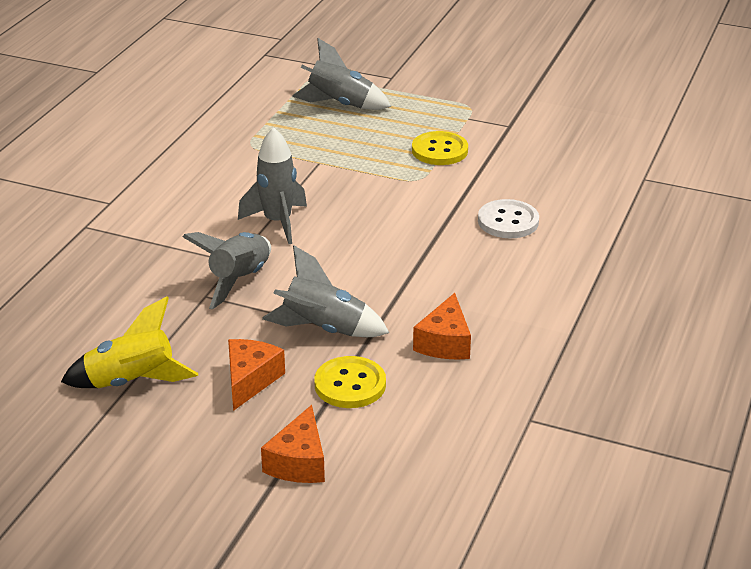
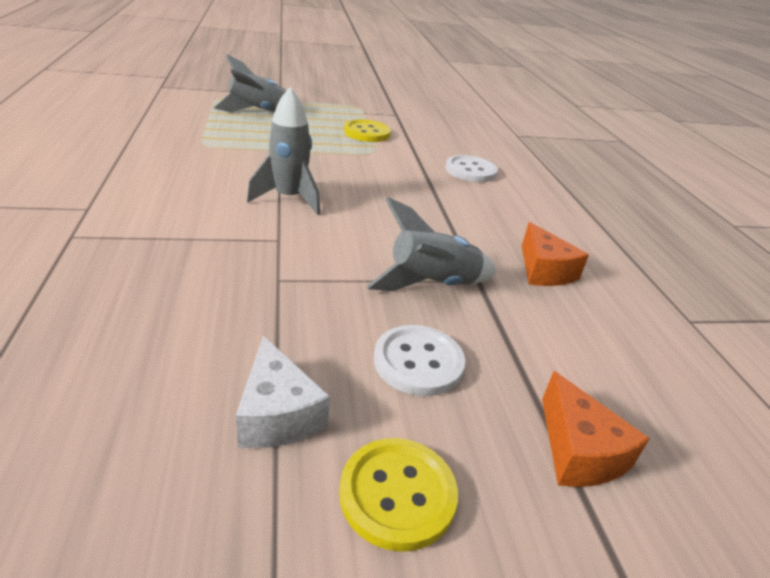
camera: 35 degrees left, 0 degrees up
(131, 382) = (277, 414): yellow rocket -> white cheese
(239, 280) = (301, 256): grey rocket -> none
(250, 380) = (418, 362): orange cheese -> white button
(350, 385) = (518, 335): yellow button -> yellow button (397, 494)

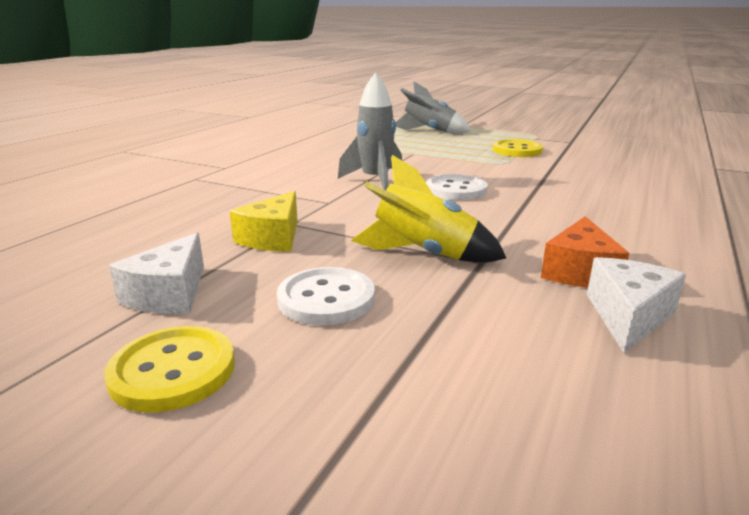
camera: 40 degrees right, 10 degrees down
(284, 305) = (273, 238): none -> yellow cheese
(432, 285) = (424, 254): grey rocket -> yellow rocket
(470, 171) = (601, 186): white button -> white button (456, 190)
(578, 451) = (390, 416): orange cheese -> none
(604, 304) = (628, 316): none -> white cheese

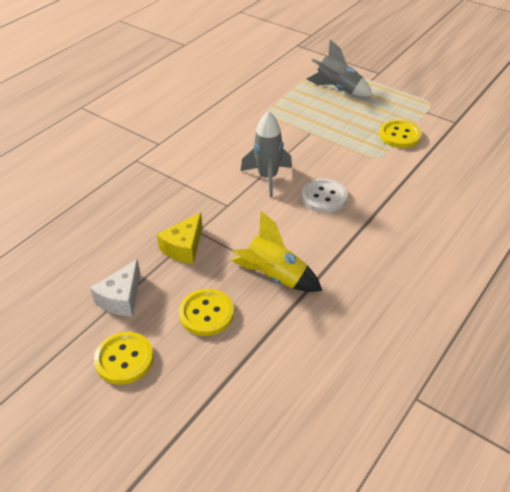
camera: 10 degrees right, 20 degrees up
(326, 299) = (206, 313): white button -> yellow button
(580, 272) = (364, 307): orange cheese -> none
(628, 316) = (369, 350): white cheese -> none

